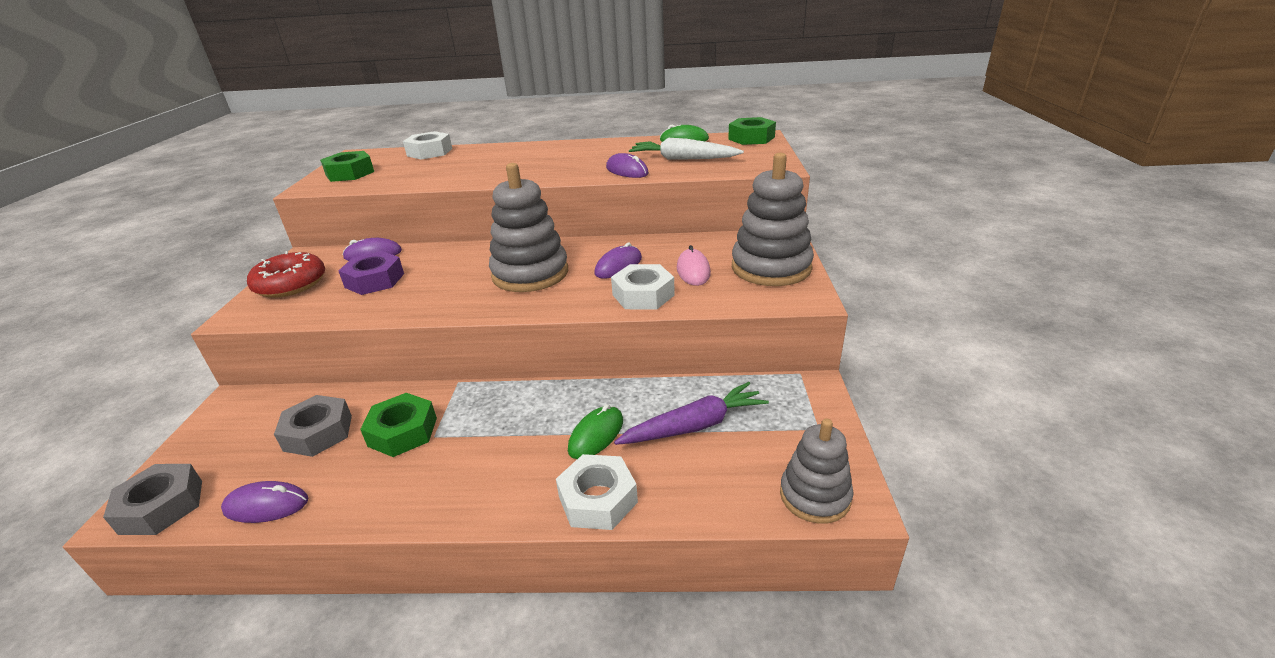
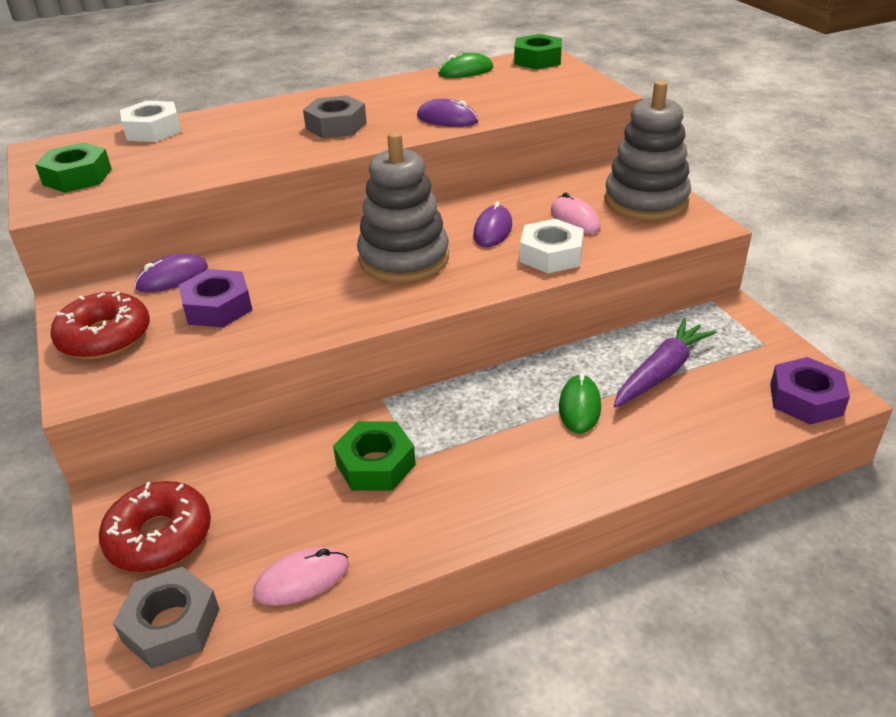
camera: 25 degrees left, 5 degrees up
(225, 437) = (159, 537): none -> red donut
(266, 505) = (302, 579): purple mouse -> pink mouse
(318, 433) = (275, 495): grey nut -> grey nut (336, 126)
(598, 499) = (634, 460): white nut -> none
(683, 159) = (492, 95): white carrot -> none
(815, 496) = (806, 399): grey stacking toy -> purple nut

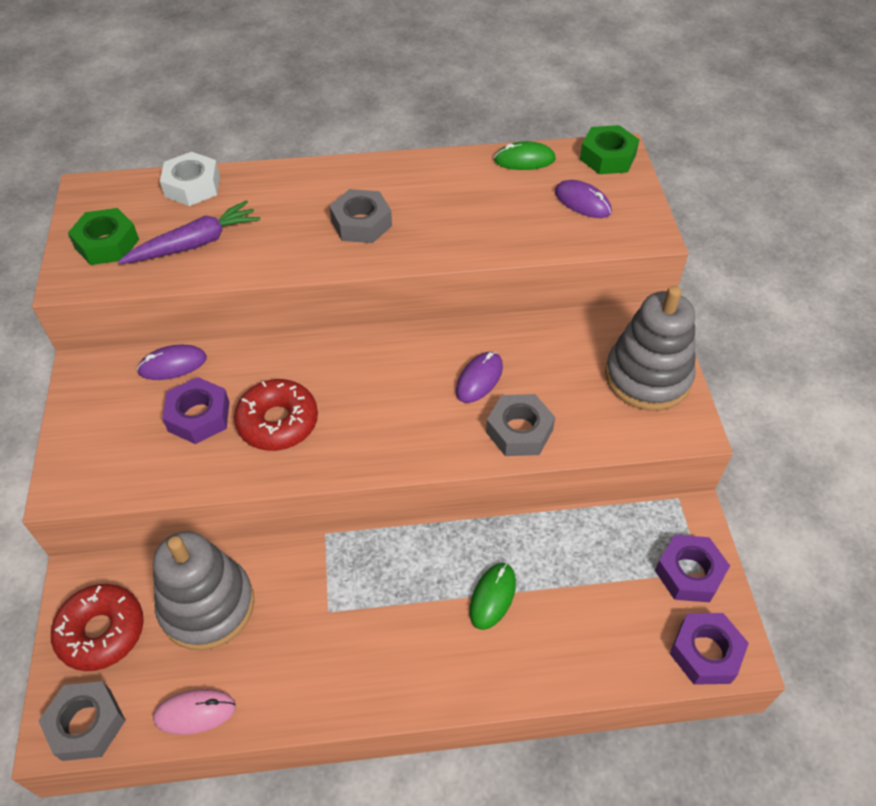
camera: 15 degrees right, 15 degrees up
(105, 337) = (97, 428): red donut -> red donut (278, 422)
(375, 464) = (293, 608): green nut -> none
(404, 259) = (381, 397): grey stacking toy -> grey stacking toy (207, 605)
(447, 119) = (472, 240): purple mouse -> purple mouse (582, 202)
(551, 255) = (519, 431): white nut -> grey nut
(575, 219) = (564, 385): pink mouse -> none
(661, 372) = (585, 577): purple carrot -> purple carrot (195, 244)
(754, 348) = (689, 573): none -> purple nut

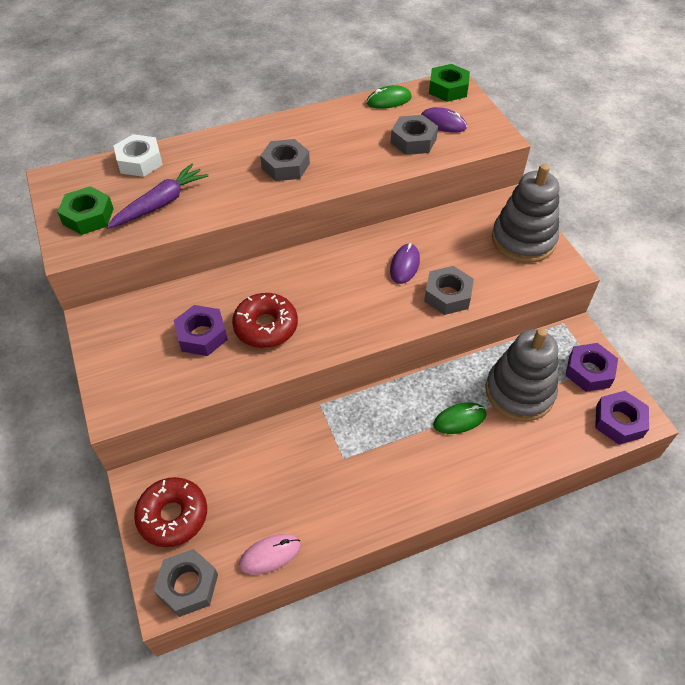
camera: 15 degrees left, 0 degrees up
(172, 365) = (165, 302): purple mouse -> none
(207, 605) = (249, 477): grey stacking toy -> grey stacking toy (519, 392)
(492, 597) = (459, 419): green mouse -> green mouse turned 60 degrees clockwise
(534, 219) = (413, 141): none -> grey nut

